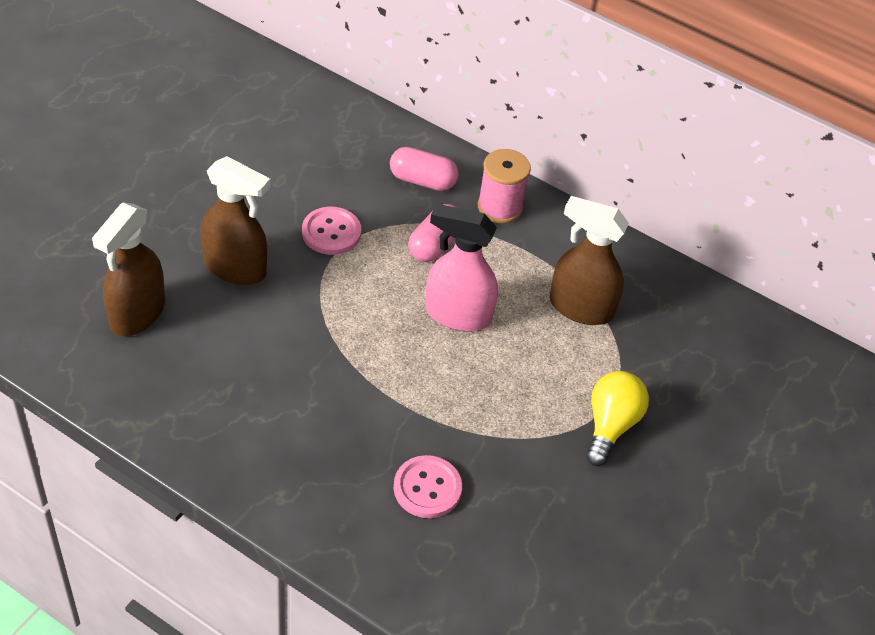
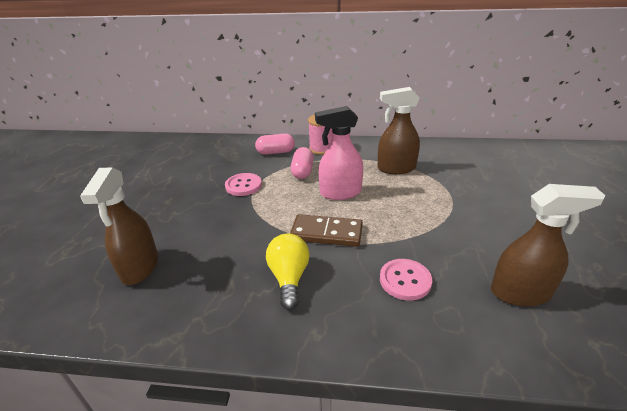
camera: 20 degrees left, 15 degrees down
(235, 268) = (196, 220): brown spray bottle -> brown spray bottle (521, 293)
(386, 374) = (326, 233): none -> brown domino
(610, 425) = (464, 206): yellow light bulb -> yellow light bulb (289, 278)

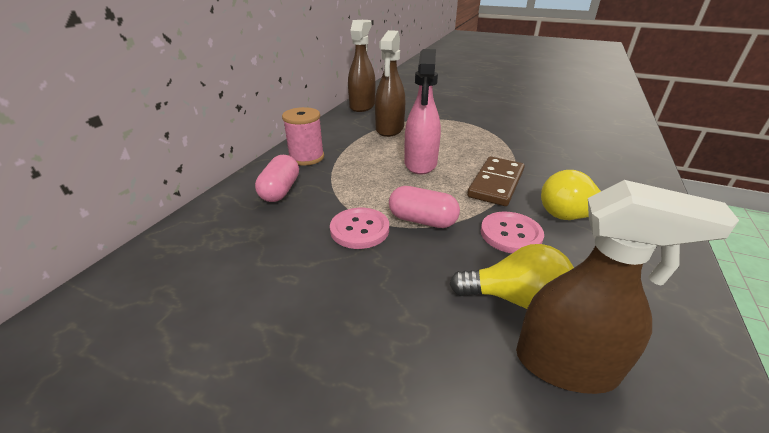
camera: 75 degrees left, 0 degrees up
(188, 248) = (515, 298): none -> yellow light bulb
(302, 171) = (355, 178): pink capsule -> pink capsule (422, 220)
(405, 280) = (569, 161): pink button -> pink button (511, 234)
(521, 293) = (576, 128): brown spray bottle -> brown spray bottle (362, 106)

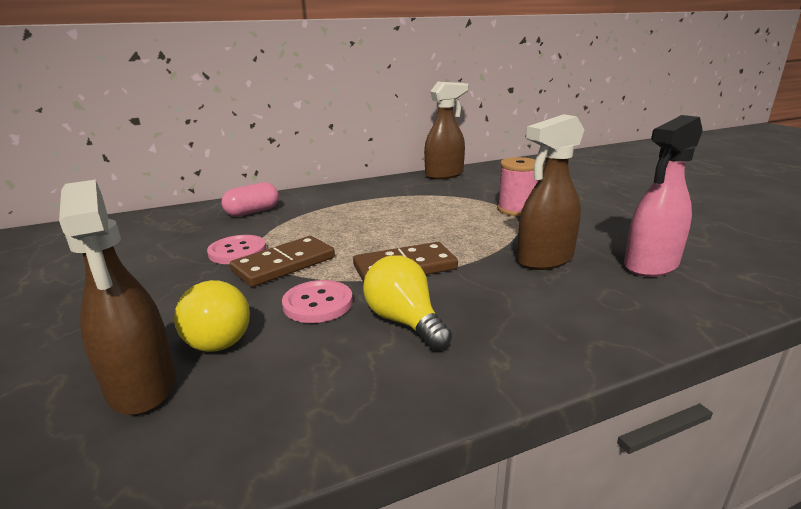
camera: 45 degrees right, 10 degrees down
(306, 157) = (314, 198): pink spool -> pink spool (516, 209)
(389, 129) = (422, 198): brown spray bottle -> brown spray bottle (544, 259)
(420, 164) = (381, 230): pink spray bottle -> pink spray bottle (650, 265)
(422, 220) = (284, 264): pink capsule -> brown domino

